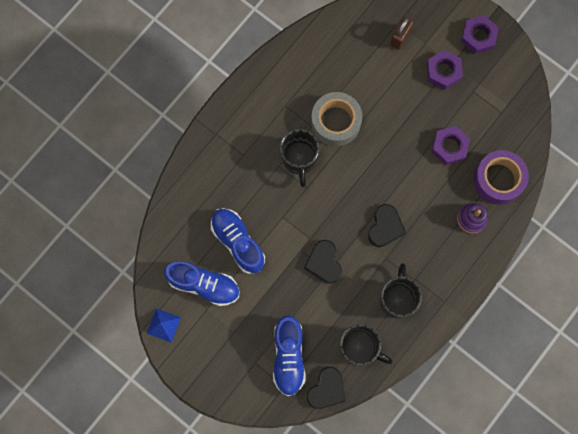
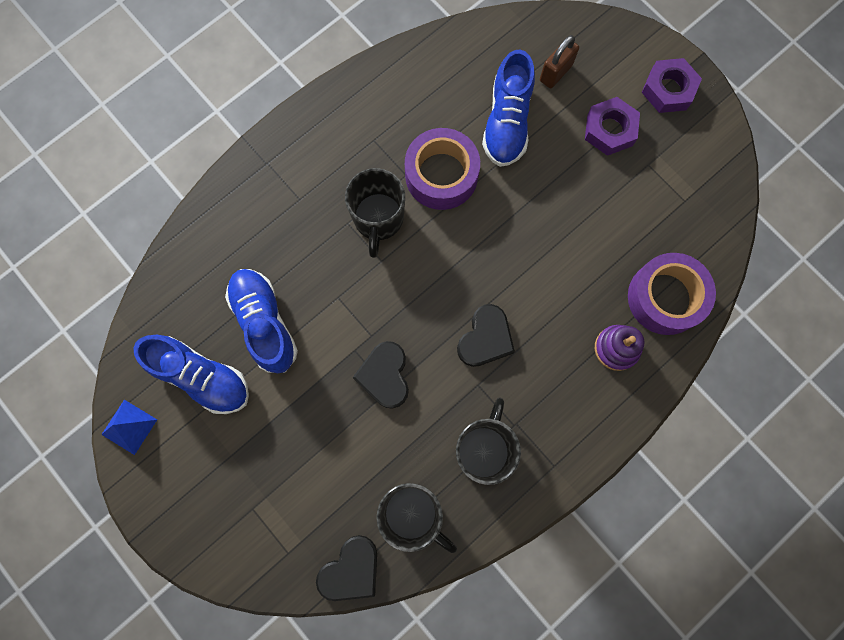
camera: 10 degrees right, 0 degrees up
(288, 357) = (303, 509): blue shoe -> blue shoe (507, 122)
(336, 122) = (441, 175): grey tape -> purple tape
(449, 147) = (600, 238): purple nut -> none

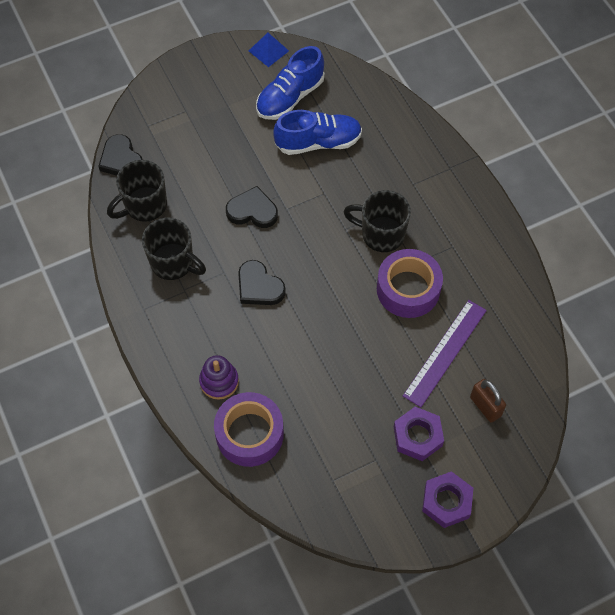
camera: 105 degrees right, 15 degrees down
(507, 122) = (445, 352): blue shoe -> purple ruler

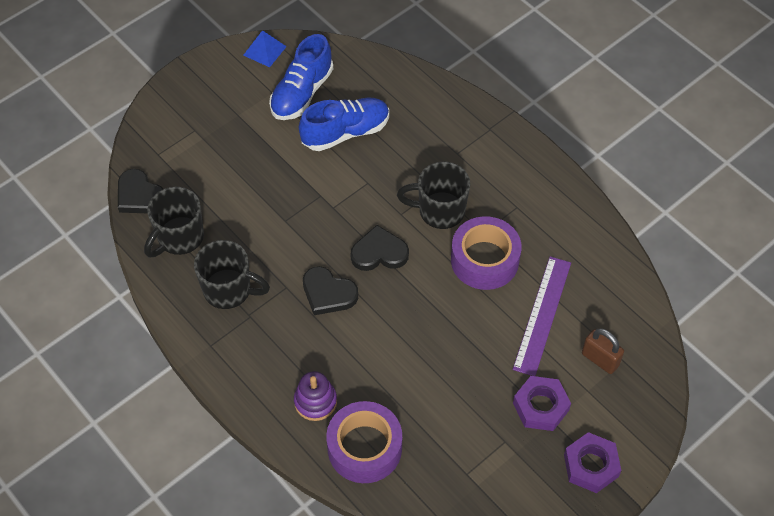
camera: 15 degrees left, 5 degrees down
(252, 211) = (297, 217): black heart -> black heart (379, 253)

